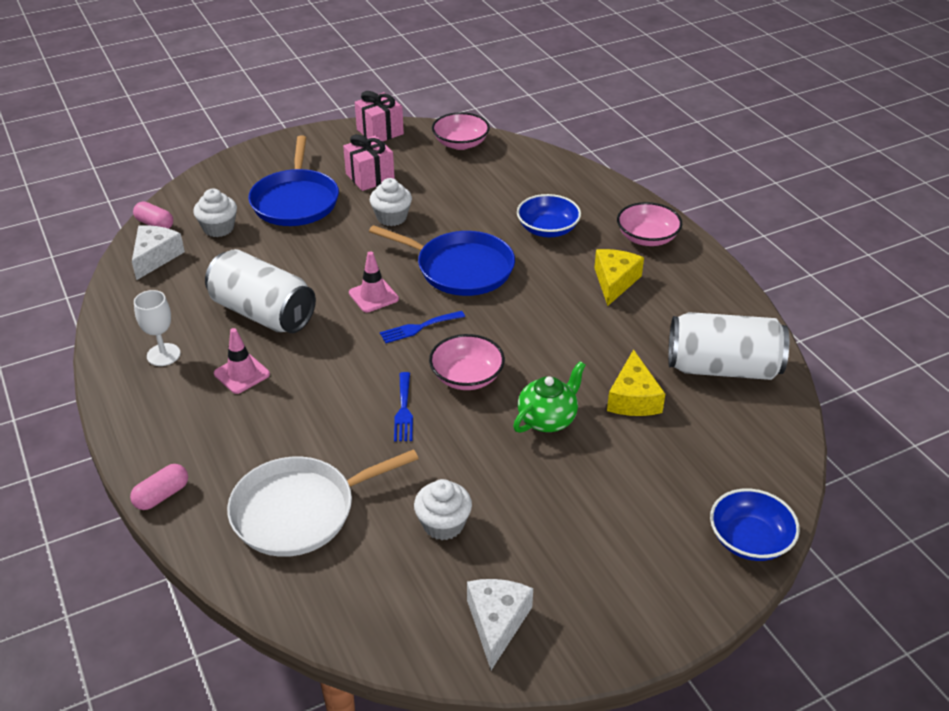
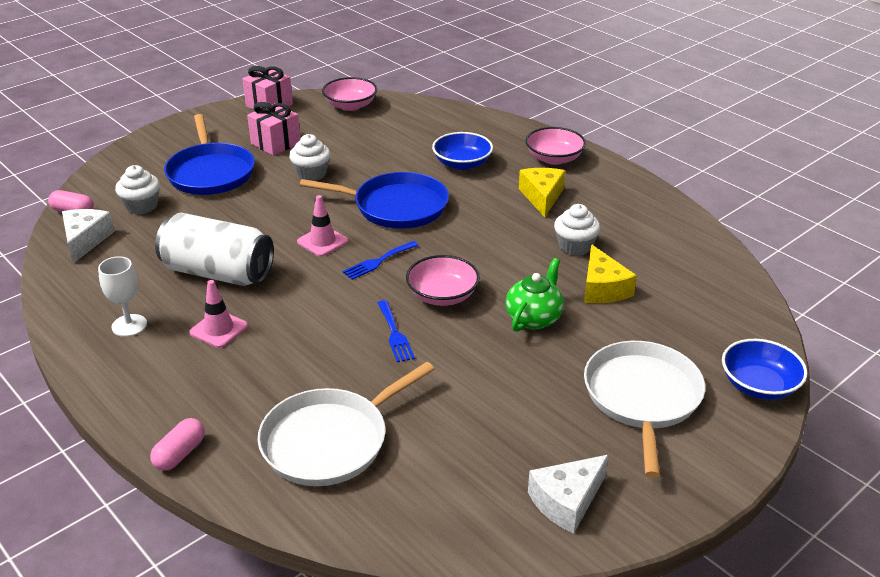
camera: 15 degrees left, 5 degrees down
(443, 524) = (477, 425): white cupcake -> white cupcake (575, 246)
(497, 622) = (567, 501): white cheese -> white cheese turned 120 degrees counterclockwise
(620, 528) = (642, 397): none -> white pan
(722, 368) = (668, 251): white can -> none

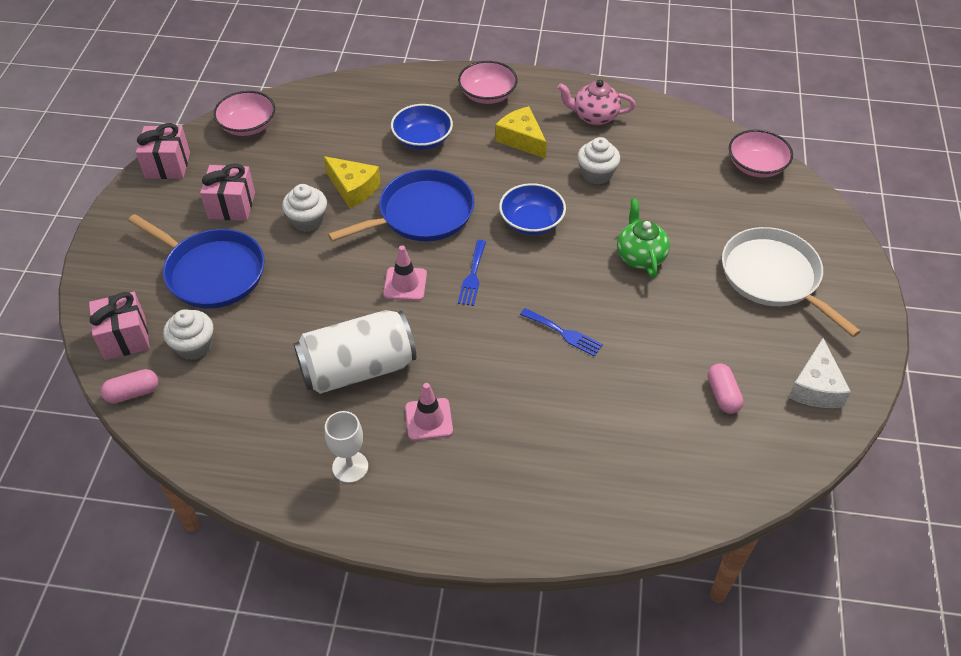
camera: 40 degrees left, 15 degrees up
(85, 240) = (190, 414): white cheese -> none
(111, 181) = (125, 338): none -> pink gift
(180, 454) = (540, 541): pink capsule -> pink capsule (722, 395)
(330, 440) = (628, 452): white pan -> none
(442, 295) = (556, 277): pink bowl -> pink bowl (756, 166)
(603, 288) = (655, 201): yellow cheese -> yellow cheese (353, 188)
(628, 209) = (594, 116): none -> pink teapot
(759, 385) = (825, 222): blue bowl -> blue bowl (531, 222)

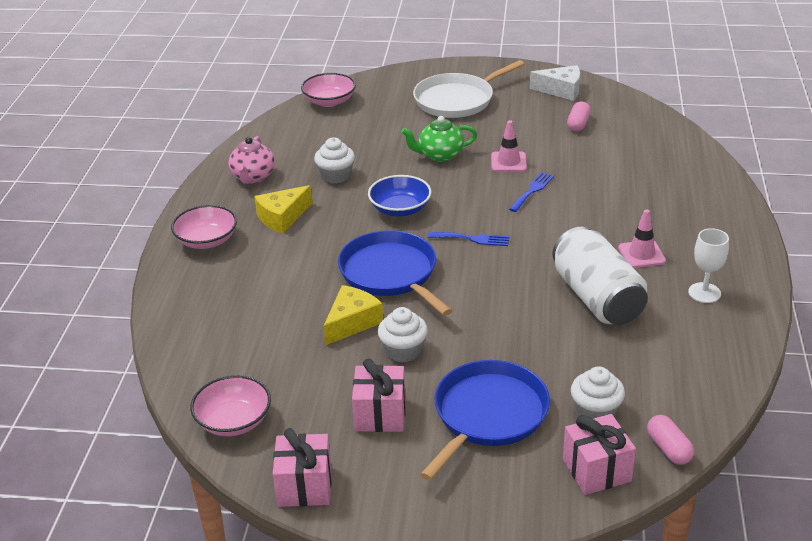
camera: 90 degrees left, 15 degrees down
(405, 284) = (488, 277): pink traffic cone -> pink traffic cone (508, 162)
(422, 139) = (275, 280): blue bowl -> none
(722, 395) = (578, 124): pink capsule -> pink capsule turned 60 degrees counterclockwise

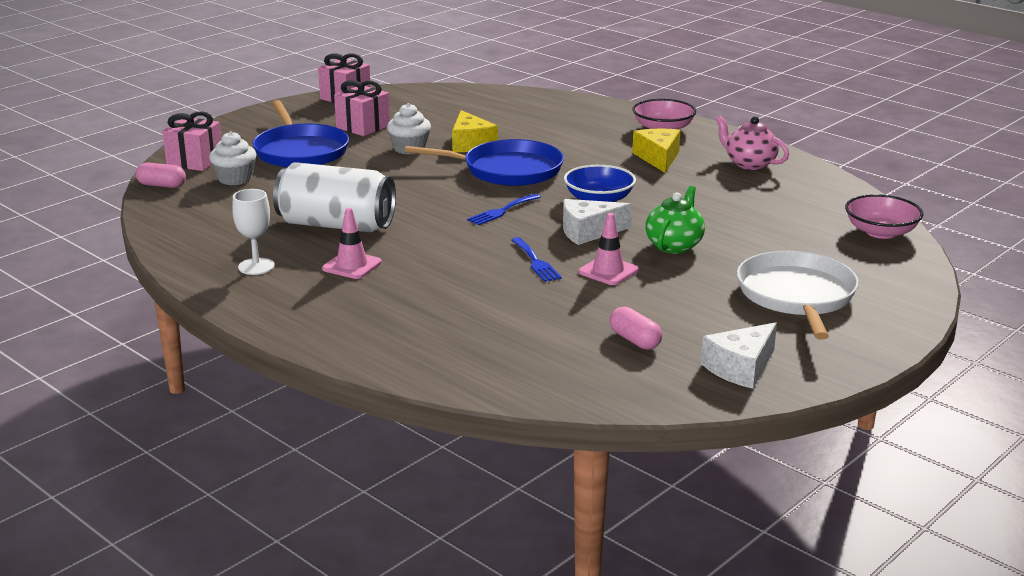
camera: 125 degrees right, 10 degrees down
(233, 421) = (434, 95): pink bowl -> none
(336, 176) = (702, 193): white cupcake -> none
(460, 191) = (588, 232): none -> white cheese

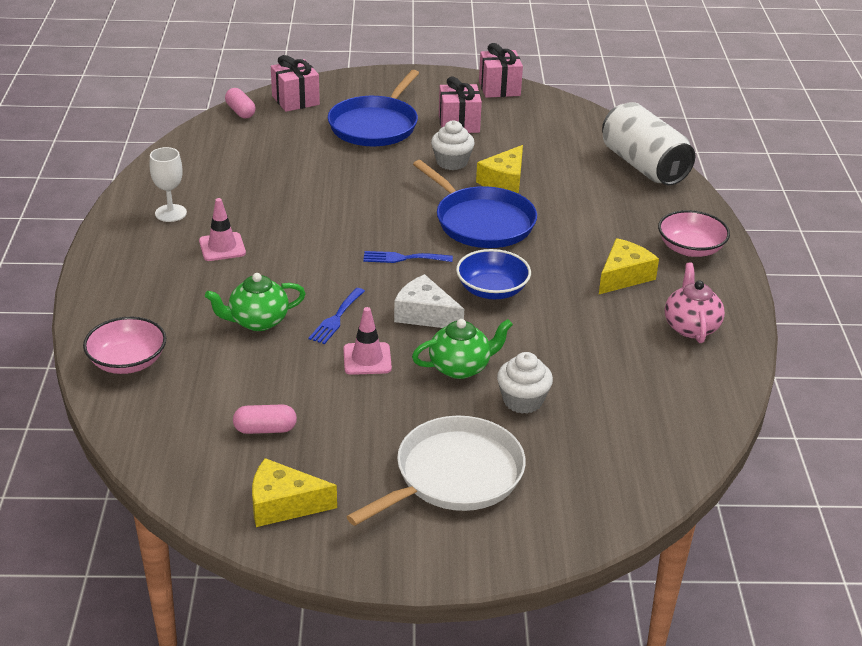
camera: 45 degrees right, 10 degrees up
(235, 179) = (291, 129): white cupcake -> white cupcake (522, 401)
(336, 225) = (276, 206): white can -> white can (643, 166)
(485, 291) = (257, 321): none -> green teapot
(635, 340) = (265, 429): pink capsule -> pink capsule turned 75 degrees clockwise
(741, 368) = (283, 504): white cheese -> yellow cheese
(881, 232) = (657, 466): pink bowl -> pink bowl (127, 362)

